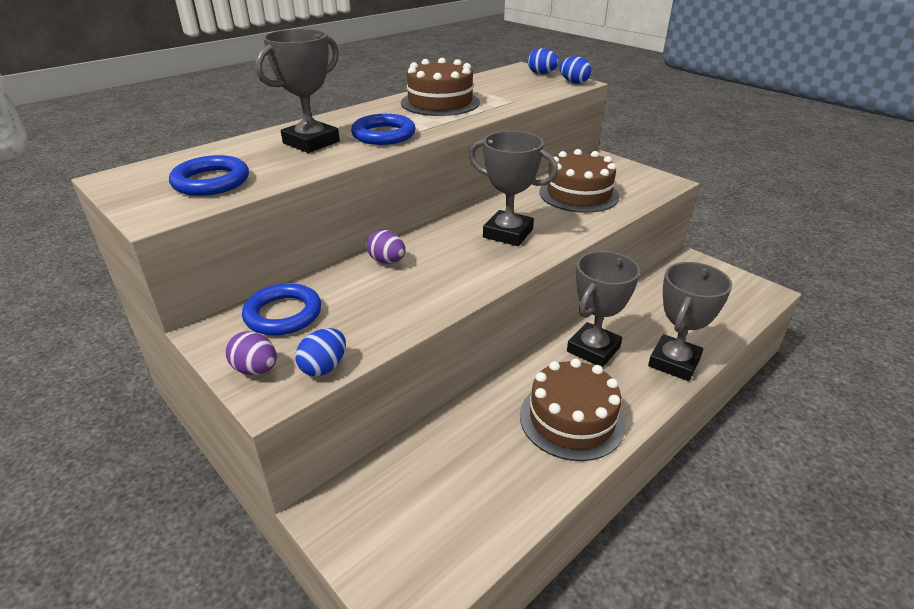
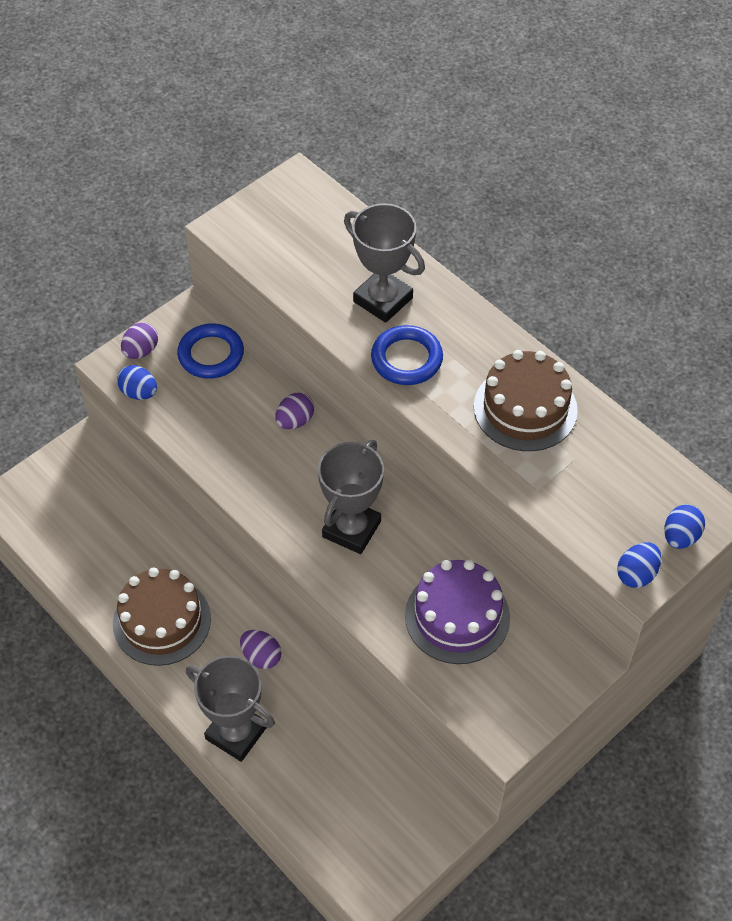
camera: 90 degrees right, 20 degrees up
(211, 181) = (286, 245): blue ring -> none
(578, 194) = (457, 616): brown cake -> purple cake
(593, 349) = (261, 656): grey trophy -> purple egg

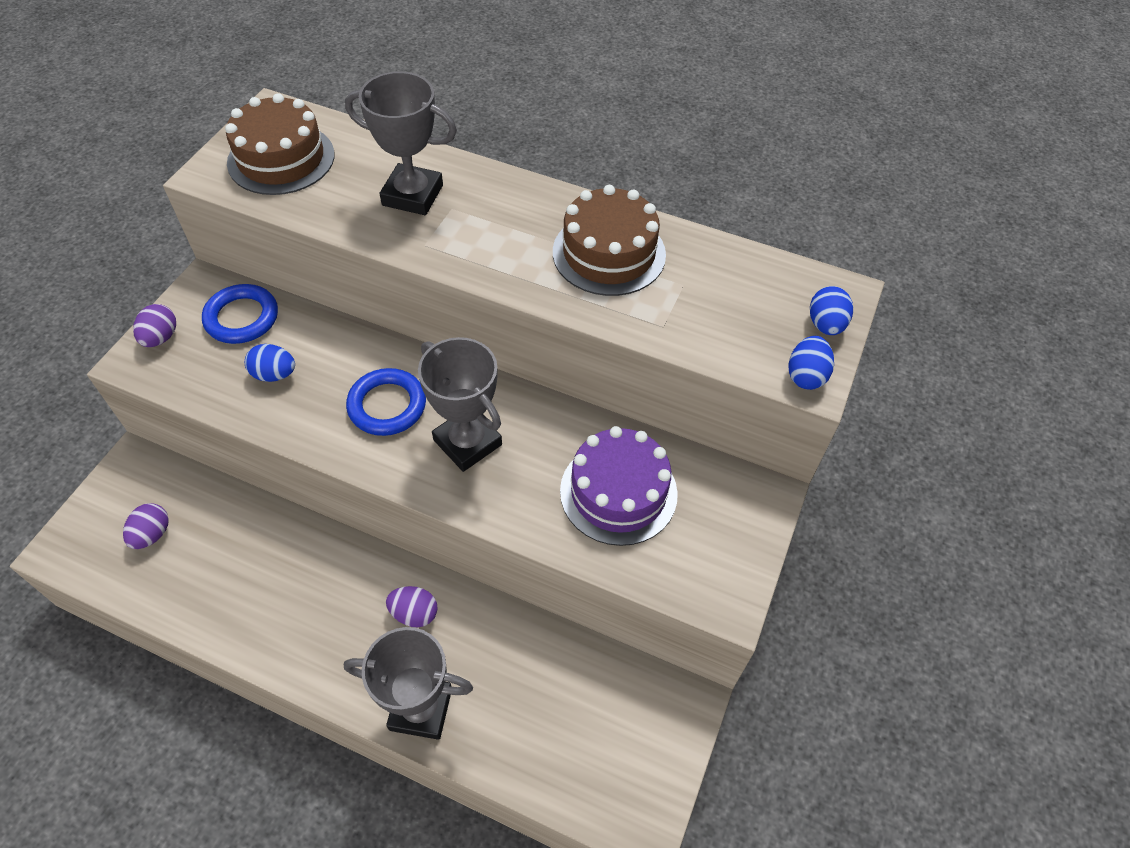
camera: 25 degrees left, 0 degrees up
(139, 393) = (174, 380): blue egg -> blue egg (274, 374)
(162, 621) = (289, 617): brown cake -> brown cake (281, 159)
(295, 421) = (360, 355): purple egg -> purple egg (152, 534)
(351, 529) = (467, 442): grey trophy -> grey trophy turned 45 degrees counterclockwise
(406, 359) = (464, 243): blue ring -> blue ring (387, 405)

